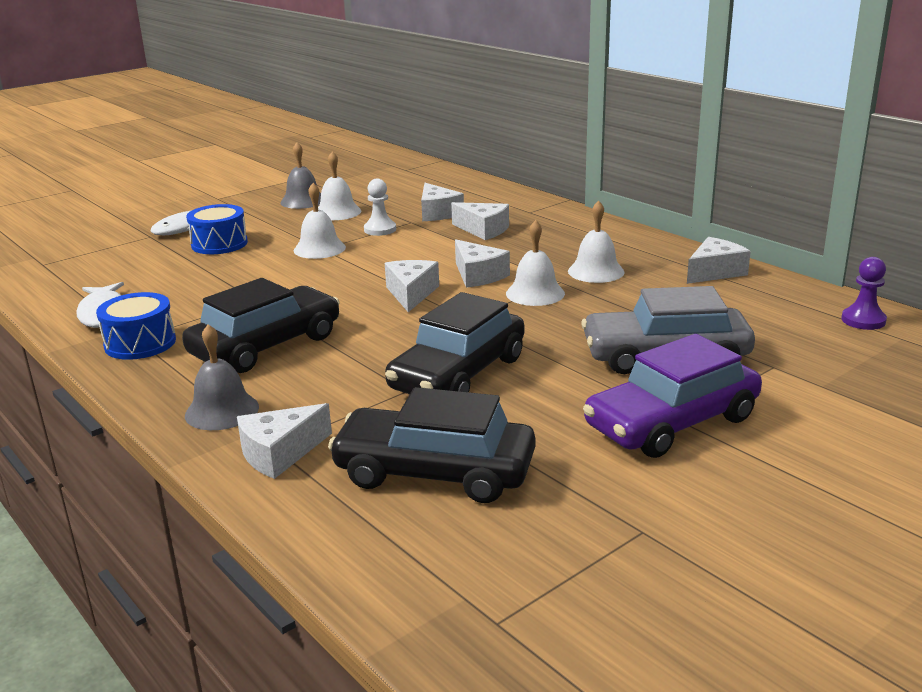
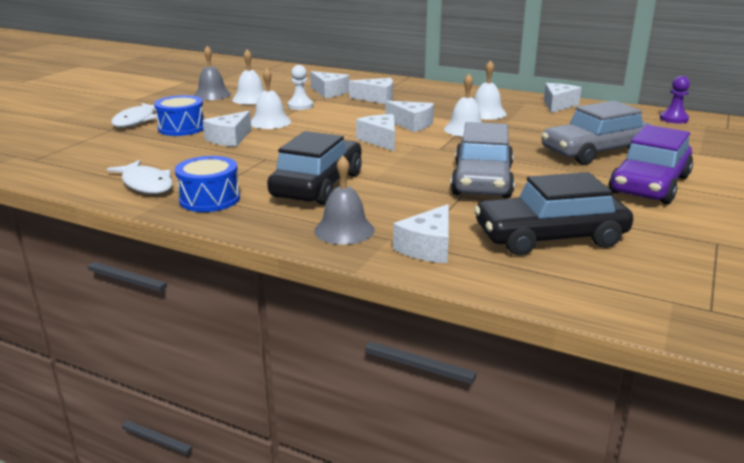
camera: 25 degrees left, 0 degrees up
(250, 266) = (230, 139): none -> white cheese
(458, 373) = (482, 180): black car -> grey car

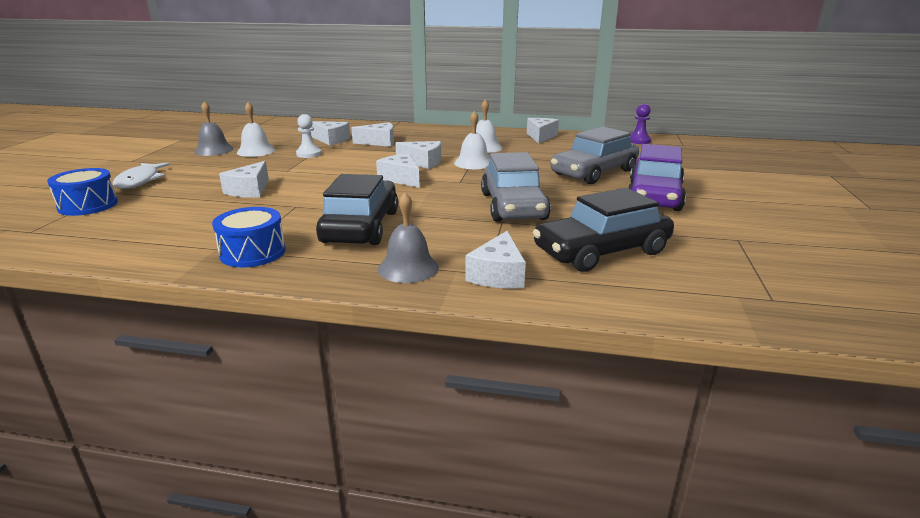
camera: 15 degrees left, 0 degrees up
(146, 184) = (175, 245): white fish -> none
(181, 128) = (193, 184): blue drum -> blue drum (88, 205)
(270, 122) = (285, 171): white bell -> none

